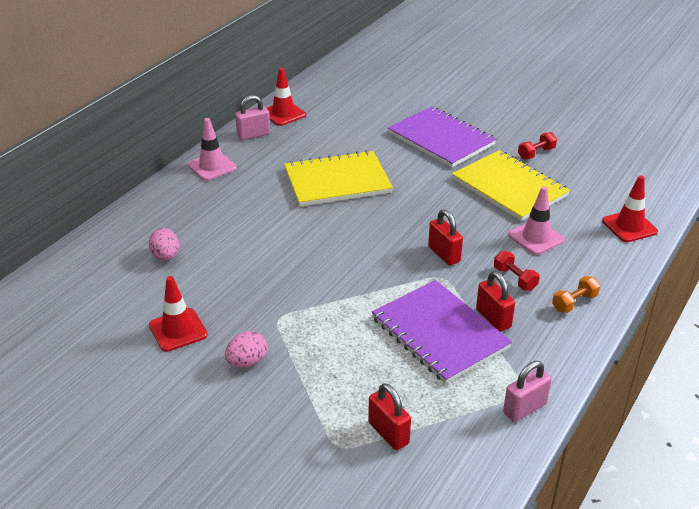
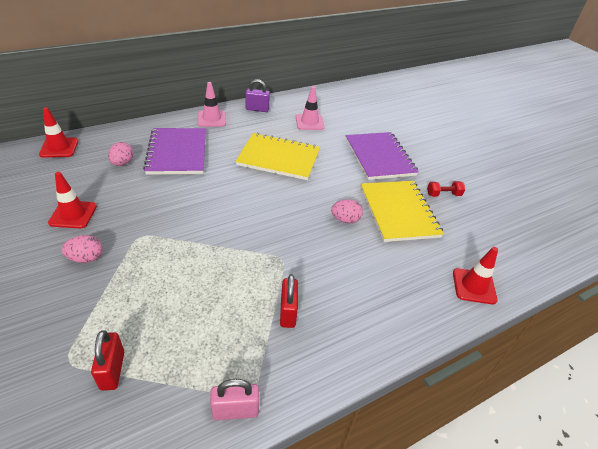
camera: 25 degrees right, 5 degrees up
(253, 135) = (257, 109): pink padlock -> purple padlock
(283, 114) = (289, 103): red traffic cone -> red traffic cone (59, 148)
(439, 333) = (235, 304): purple notebook -> purple notebook (177, 152)
(444, 254) = (300, 242): red padlock -> none
(466, 216) = (345, 220): none -> pink egg
(514, 279) = (336, 287): red dumbbell -> none
(536, 237) = (384, 260): pink traffic cone -> pink traffic cone (309, 122)
(574, 302) = (367, 332): orange dumbbell -> none

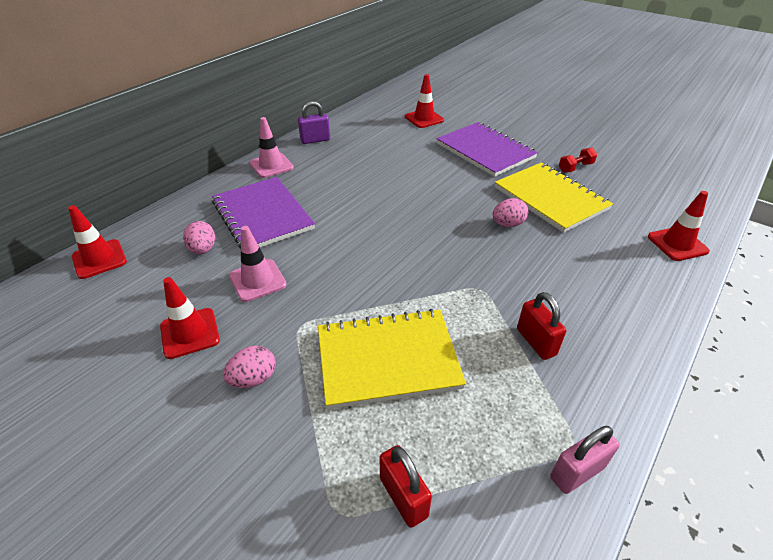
camera: 20 degrees left, 0 degrees up
(279, 158) = (384, 184): yellow notebook -> yellow notebook (387, 359)
(309, 122) = (384, 137): pink traffic cone -> pink traffic cone (257, 280)
(353, 117) = (424, 119): none -> red traffic cone

